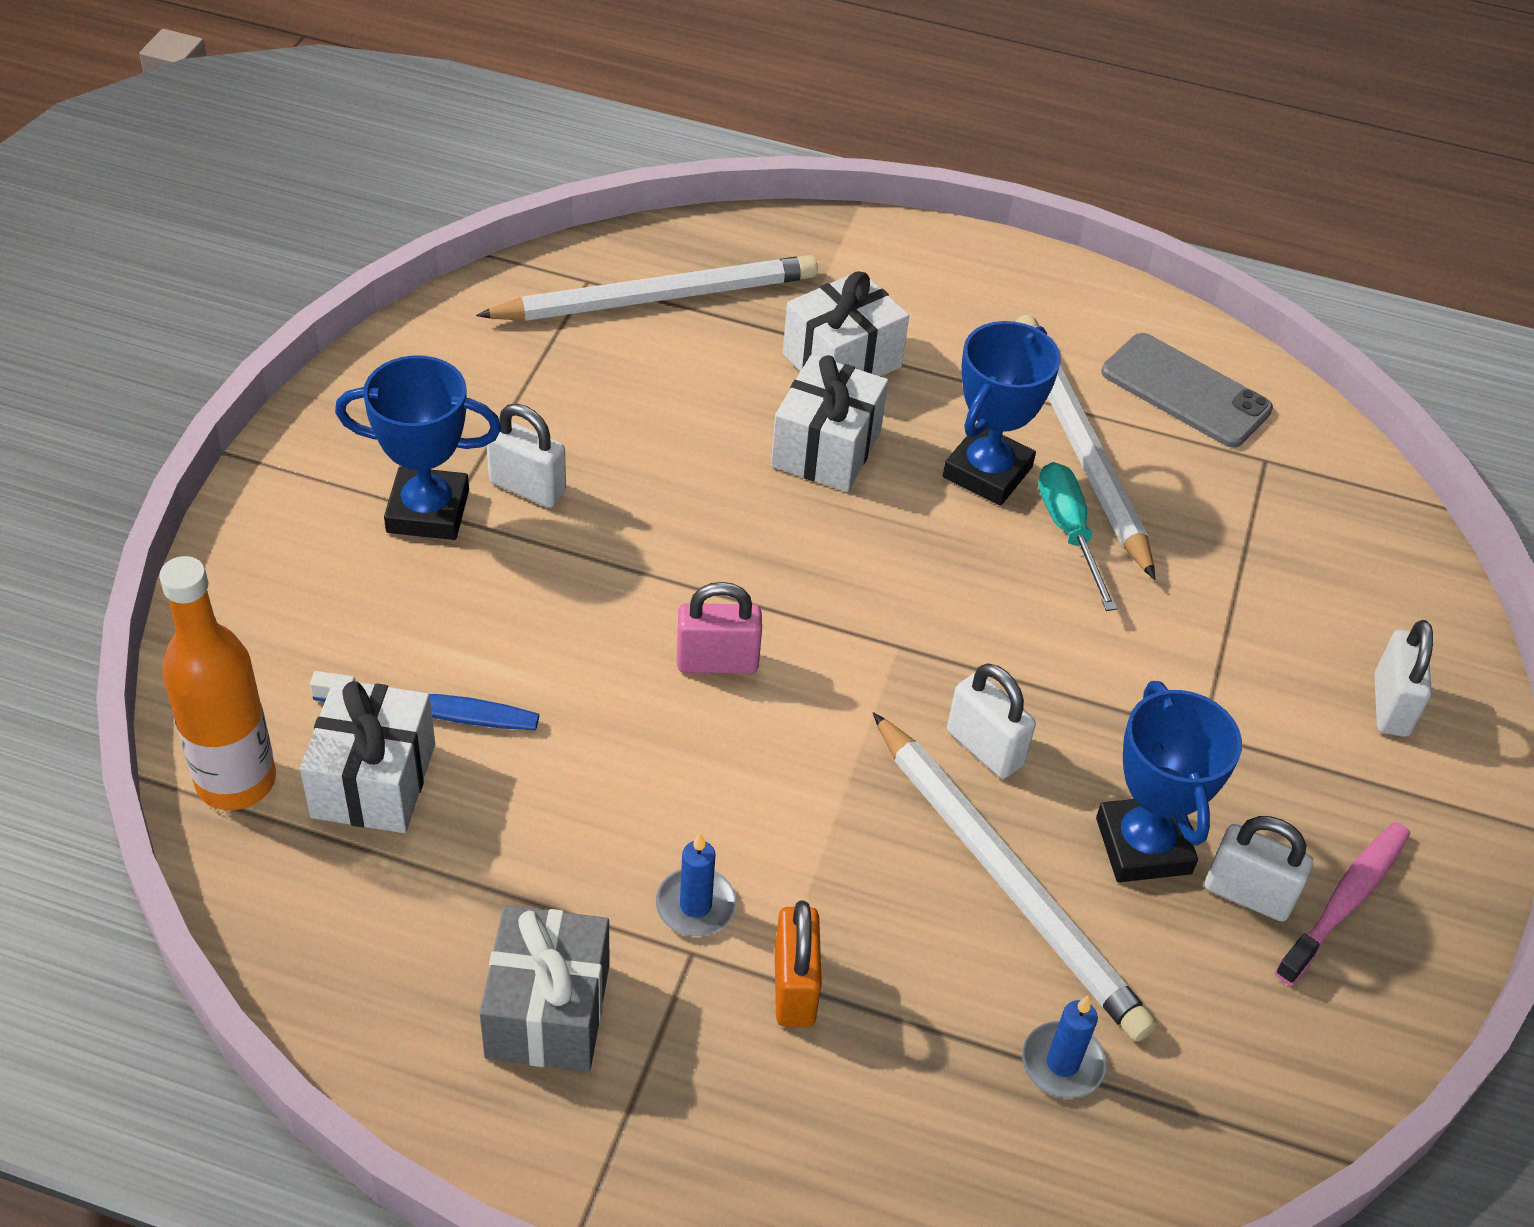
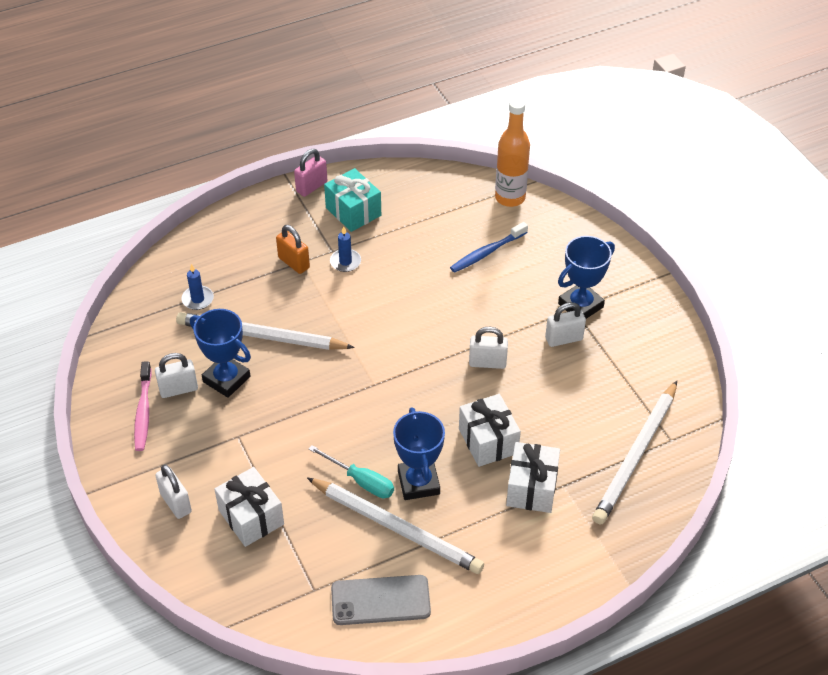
camera: 140 degrees right, 0 degrees up
(373, 780) = (475, 225): white gift -> white gift (251, 517)
(547, 1011) = (353, 211): grey gift -> turquoise gift
(717, 662) = (425, 331): pink padlock -> pink padlock (311, 187)
(984, 748) = (309, 371): white padlock -> white padlock (487, 363)

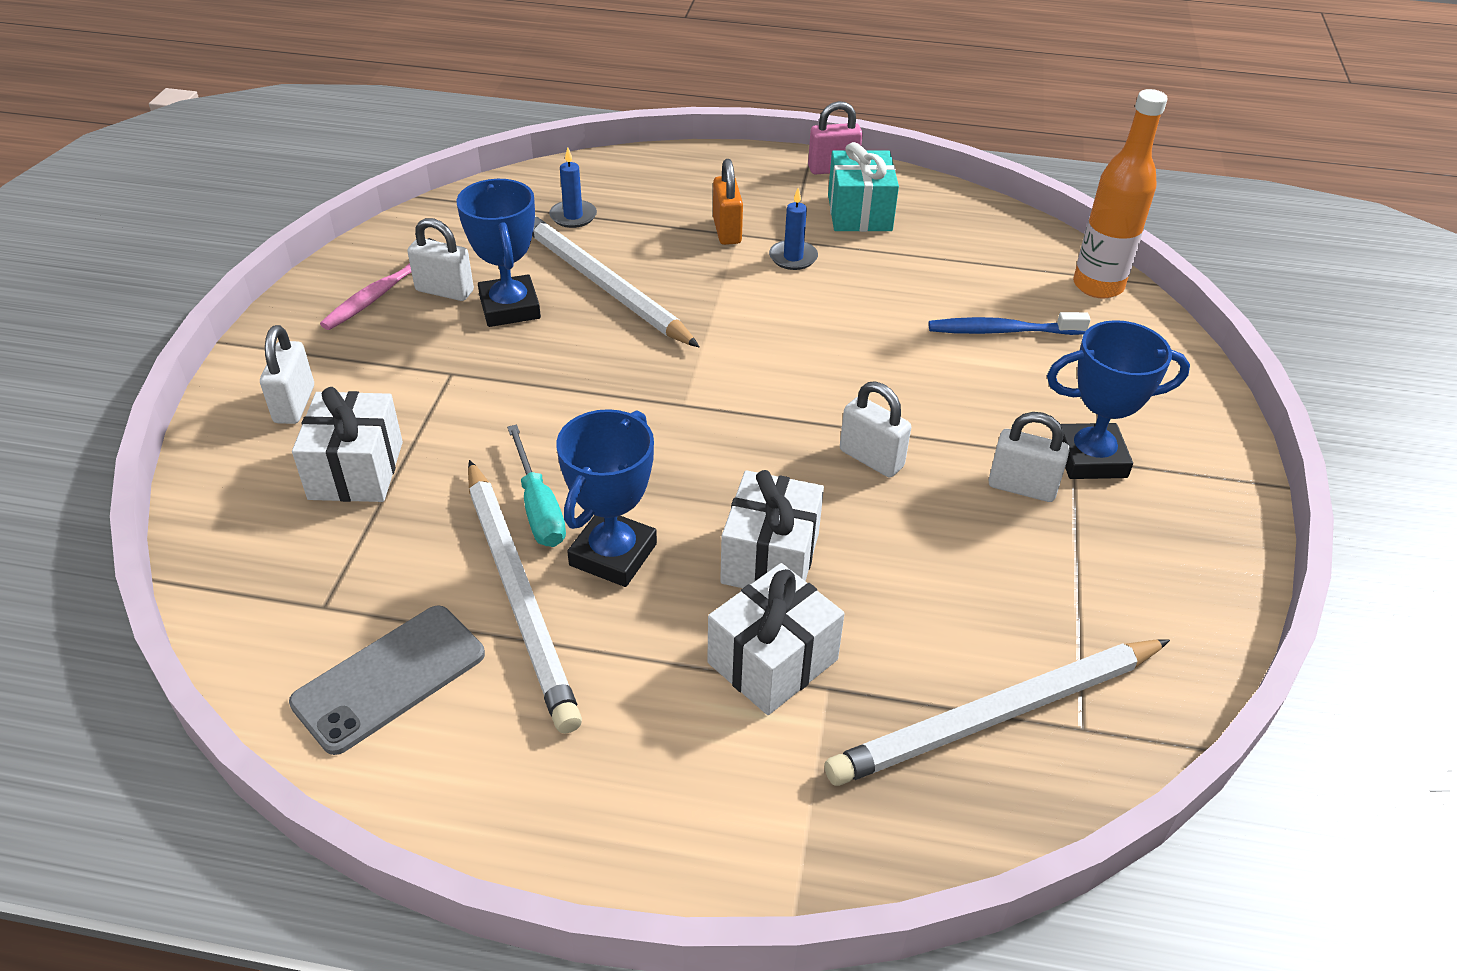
camera: 35 degrees right, 5 degrees down
(380, 600) = (389, 678): grey phone -> grey phone turned 75 degrees counterclockwise

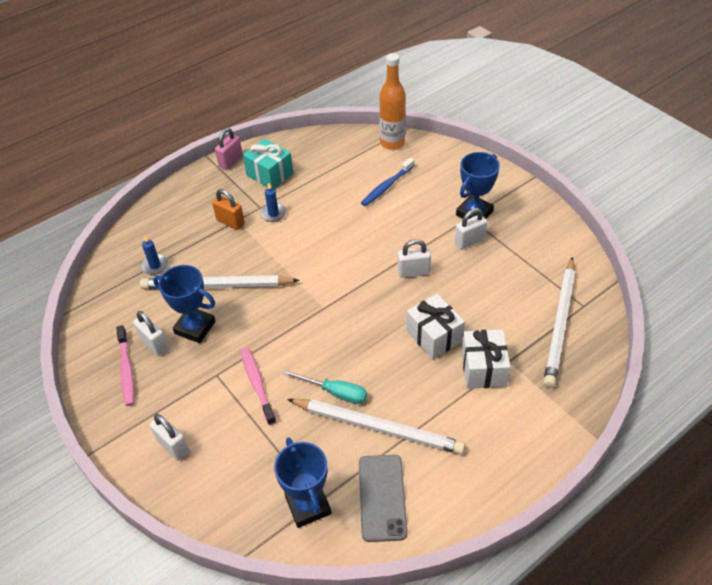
camera: 45 degrees left, 5 degrees up
(356, 470) = (245, 445): white gift -> none
(444, 291) = (154, 344): white padlock -> white padlock turned 75 degrees clockwise
(472, 420) = (257, 384): none -> pink toothbrush
(613, 554) = (385, 383): blue trophy -> blue trophy (308, 505)

